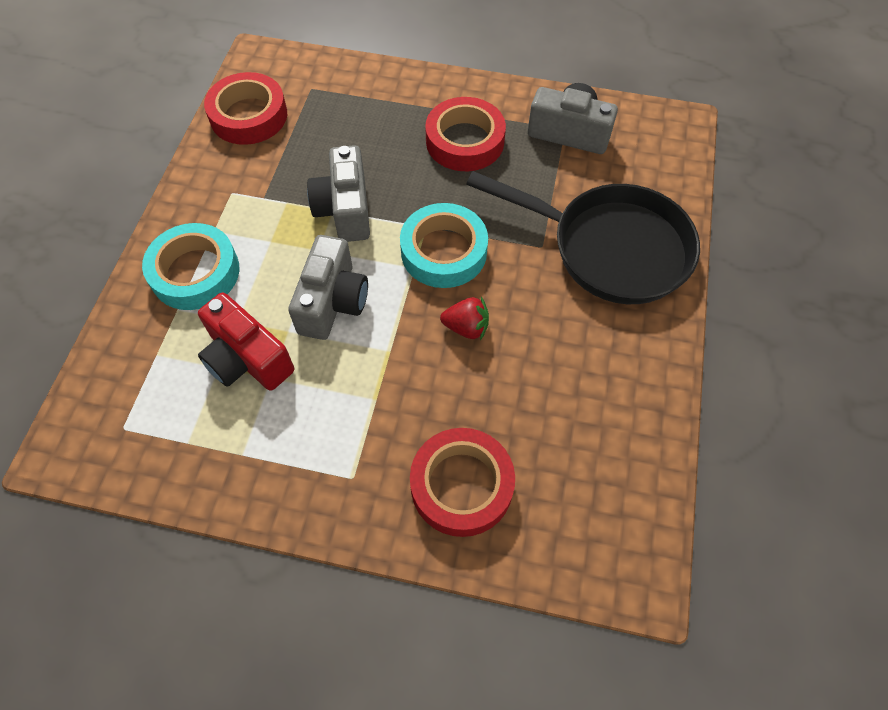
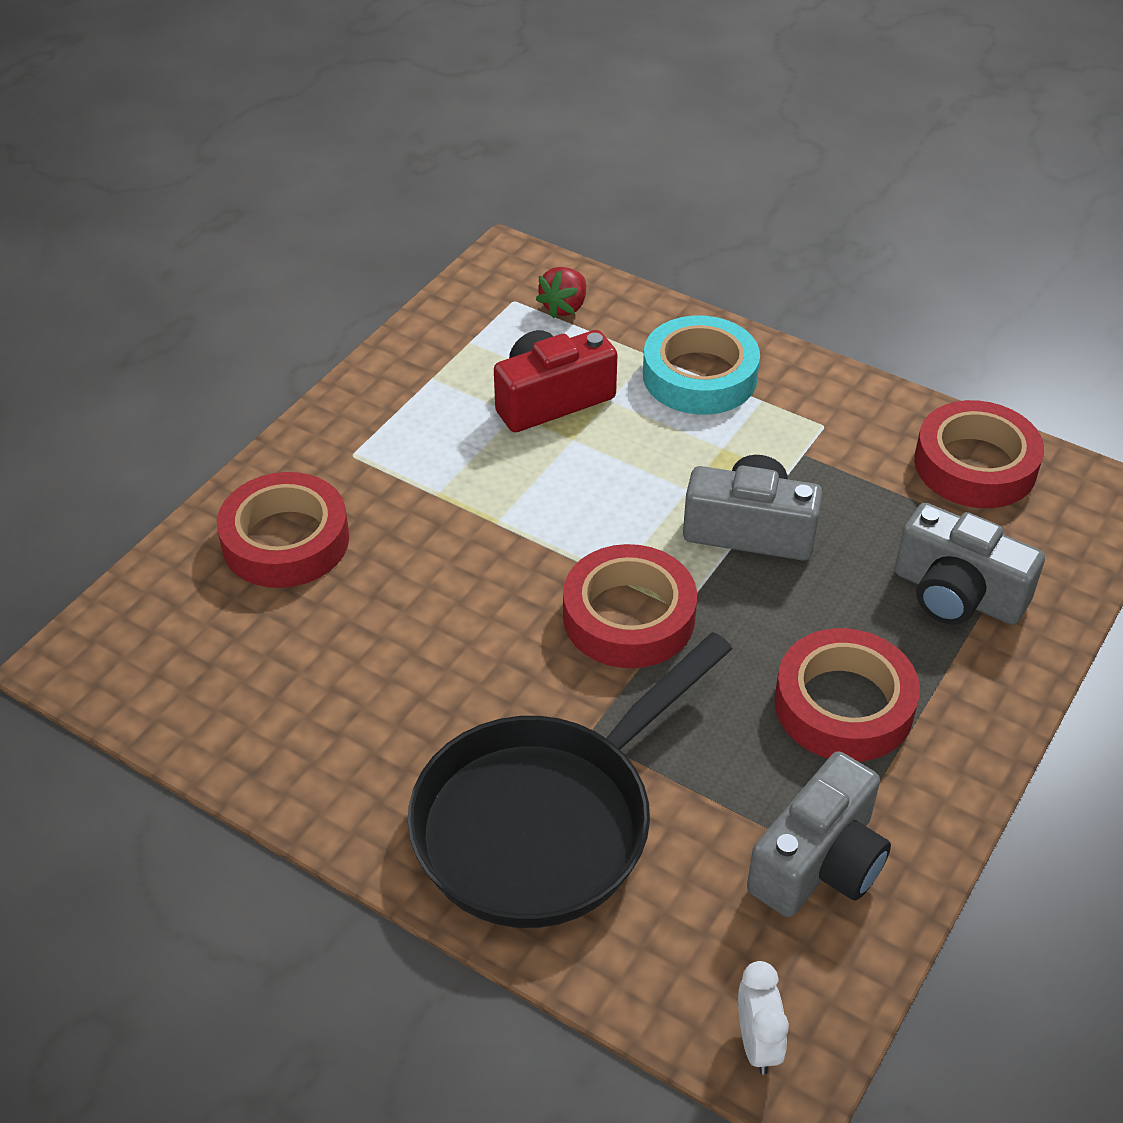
camera: 110 degrees right, 15 degrees down
(332, 302) = (597, 486): grey camera -> grey camera (957, 594)
(444, 251) = (629, 616): turquoise tape -> red tape
(466, 327) = (492, 605): red strawberry -> red strawberry (564, 307)
(677, 135) = (757, 1043): none -> white clock

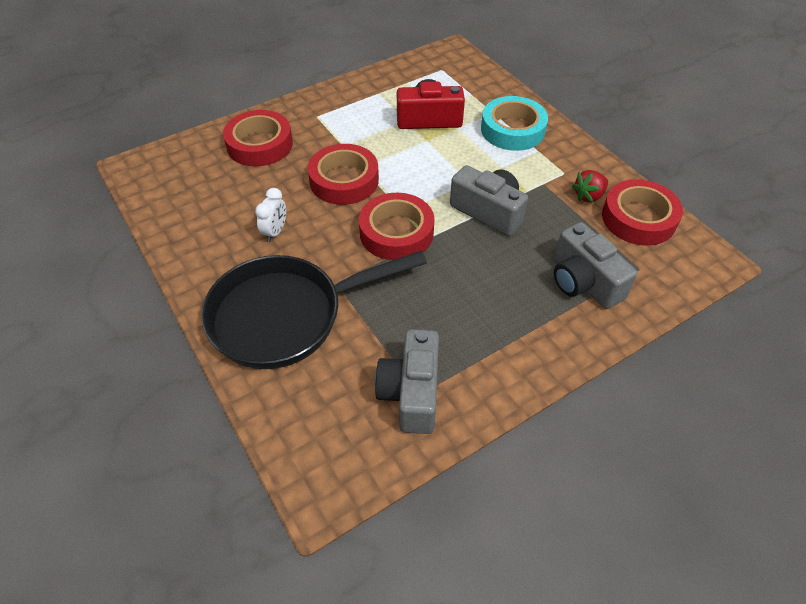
camera: 25 degrees right, 5 degrees up
(564, 307) = (465, 79): red strawberry -> red strawberry (588, 196)
(757, 1043) = (314, 473): white clock -> white clock (275, 232)
(819, 862) = (411, 393): grey camera -> grey camera turned 120 degrees clockwise
(843, 705) = (480, 316): red tape -> red tape (344, 180)

